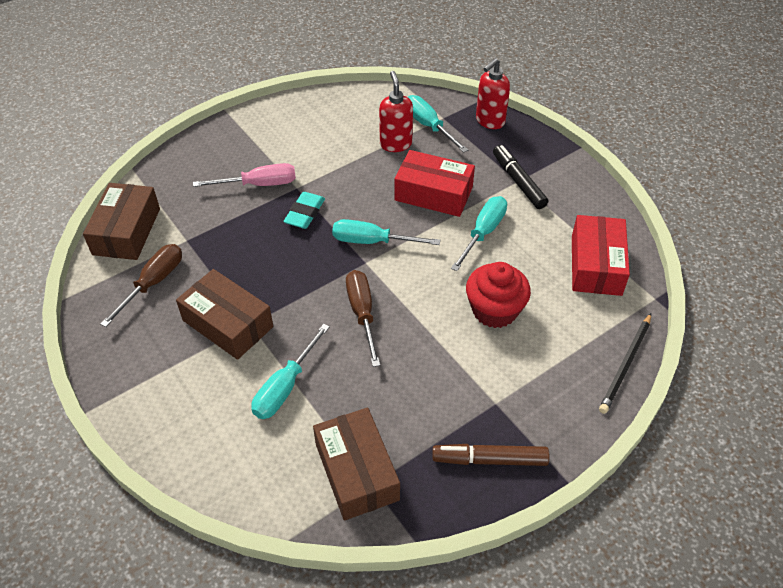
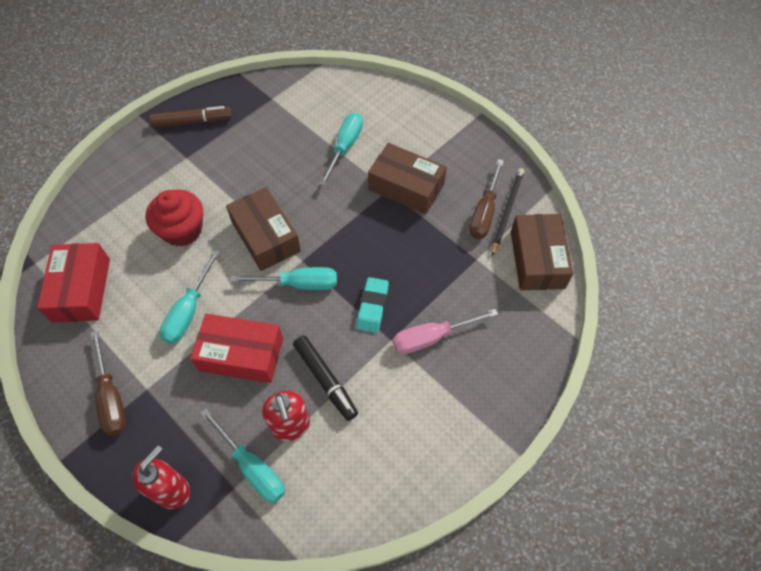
camera: 170 degrees right, 10 degrees up
(356, 471) = (283, 103): brown box -> brown box (266, 236)
(362, 313) = (297, 211): brown screwdriver -> brown screwdriver (111, 397)
(518, 182) = (145, 387): black marker -> black marker (325, 379)
(625, 365) = (79, 199): black pencil -> black pencil (507, 211)

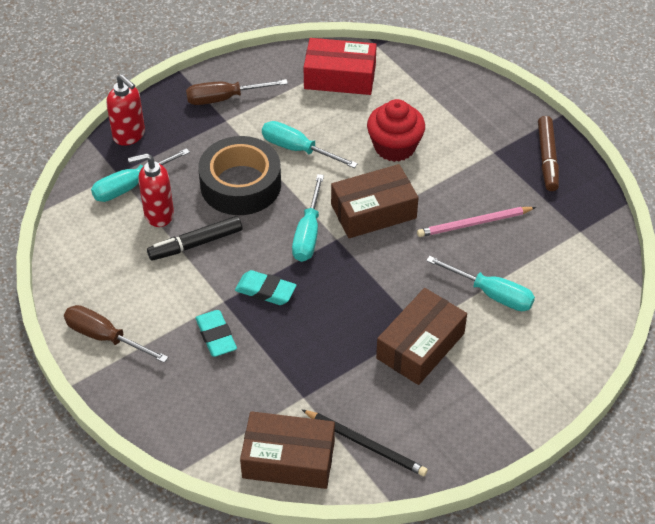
camera: 100 degrees right, 10 degrees down
(241, 354) = (240, 184): red box -> black tape
(272, 164) = (474, 223): none -> pink pencil
(432, 337) = (216, 336): pink screwdriver -> turquoise eraser
(484, 212) = (368, 419): brown screwdriver -> brown screwdriver (105, 337)

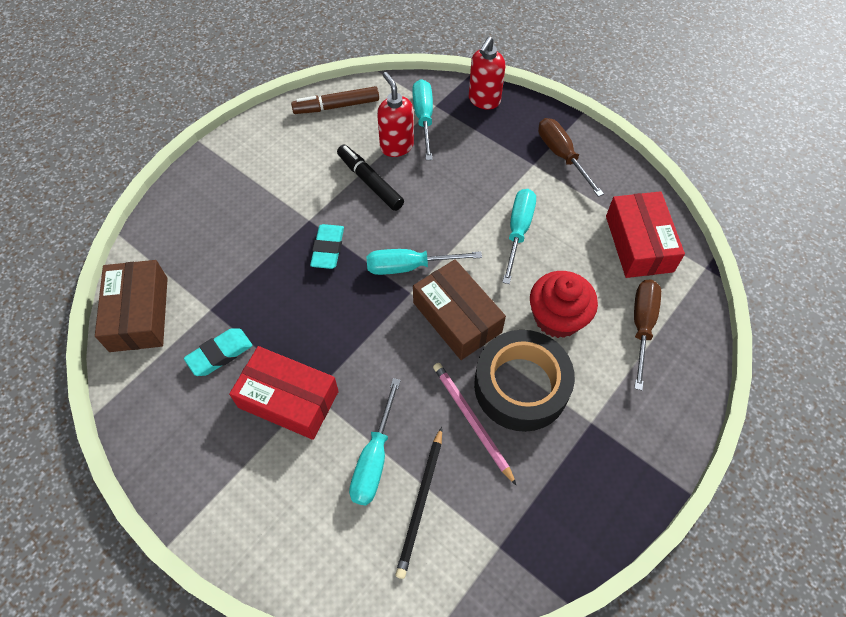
camera: 75 degrees right, 10 degrees up
(105, 337) = (251, 148): brown screwdriver -> brown screwdriver (642, 326)
(130, 186) = (423, 118): turquoise screwdriver -> turquoise screwdriver turned 45 degrees clockwise
(216, 336) = (267, 224): turquoise eraser -> turquoise eraser (220, 354)
(240, 184) = (454, 197): black tape -> black tape (521, 386)
(365, 444) = (161, 374): black pencil -> black pencil (420, 503)
(420, 346) = (288, 399): brown box -> red box
(547, 158) = (606, 487): brown marker -> brown marker (337, 106)

